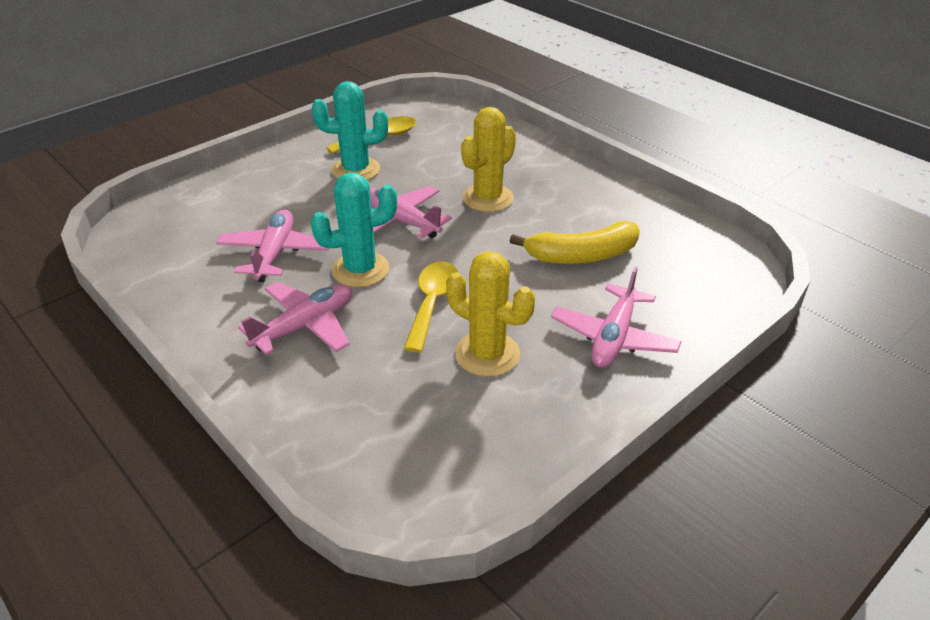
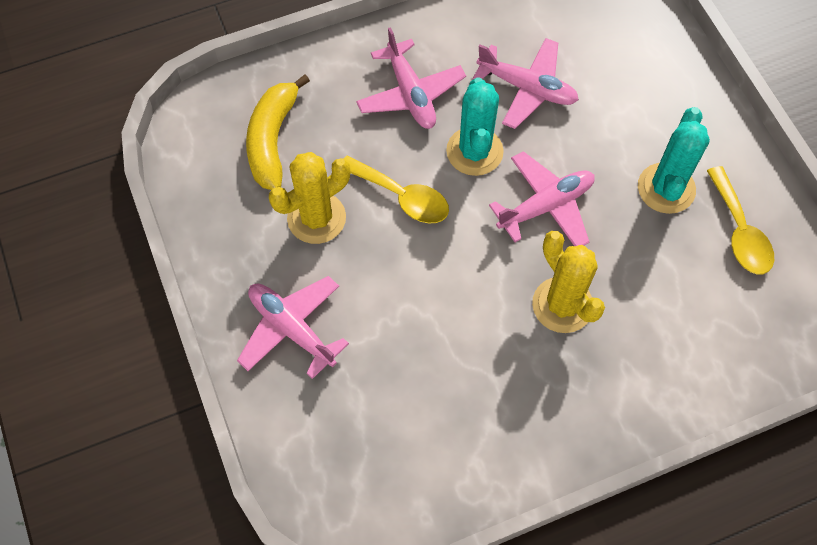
camera: 110 degrees right, 25 degrees up
(581, 255) = (422, 357): yellow banana -> yellow banana (273, 140)

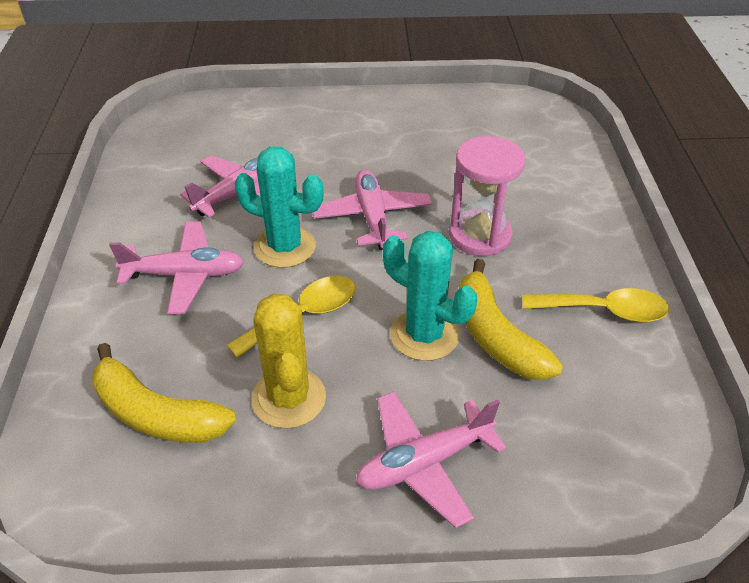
camera: 70 degrees left, 20 degrees down
(438, 349) = (496, 336): none -> yellow banana
(562, 305) = (480, 235): yellow cactus -> pink hourglass
(666, 188) = (393, 145): turquoise cactus -> turquoise cactus (424, 335)
(739, 231) = (452, 122): yellow spoon -> yellow spoon (604, 311)

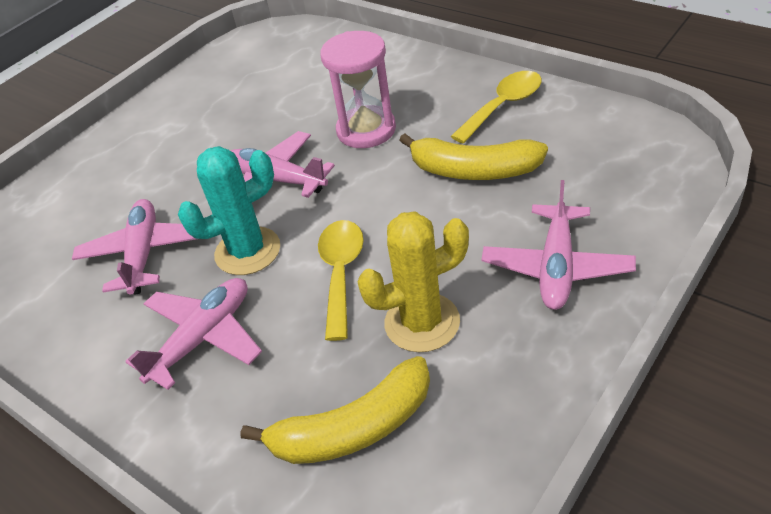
camera: 45 degrees left, 0 degrees up
(289, 398) = (422, 322): yellow cactus -> yellow cactus turned 45 degrees counterclockwise
(424, 335) = (435, 209): turquoise cactus -> none

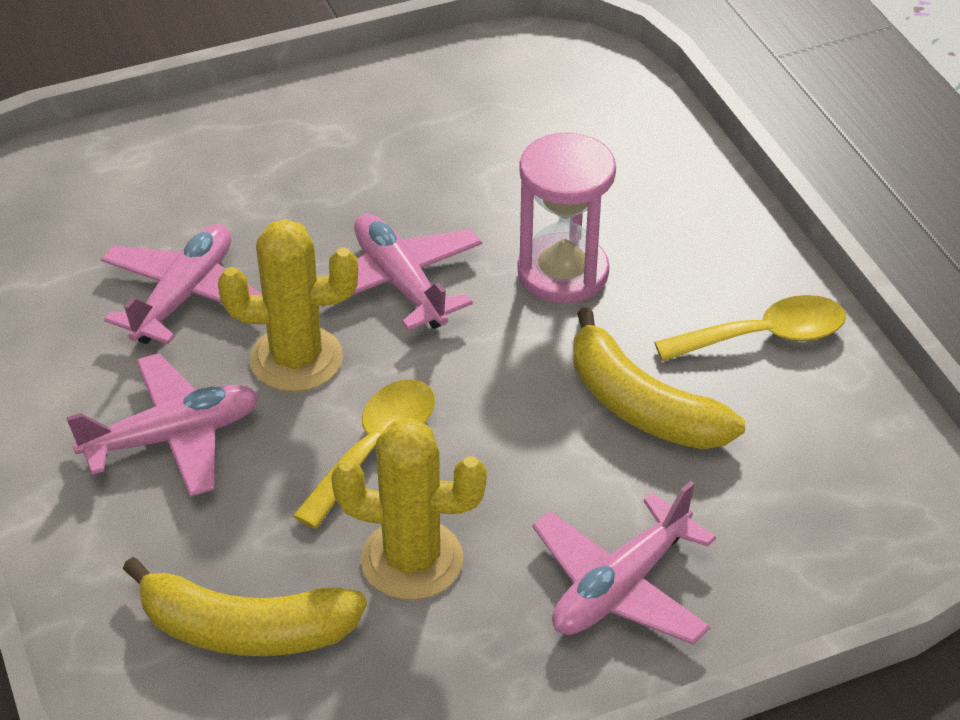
camera: 25 degrees right, 0 degrees up
(247, 251) = (296, 359): turquoise cactus -> yellow cactus

